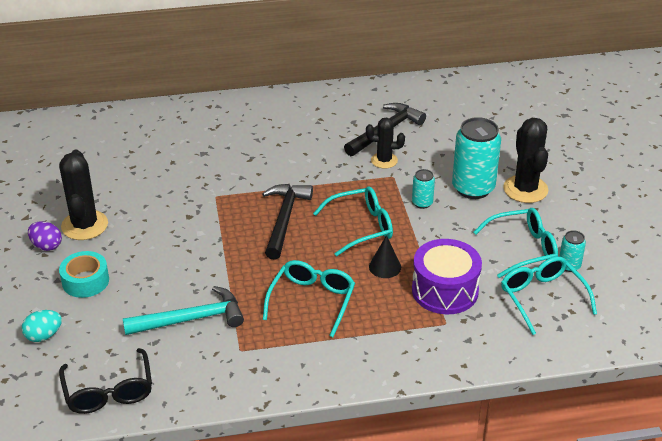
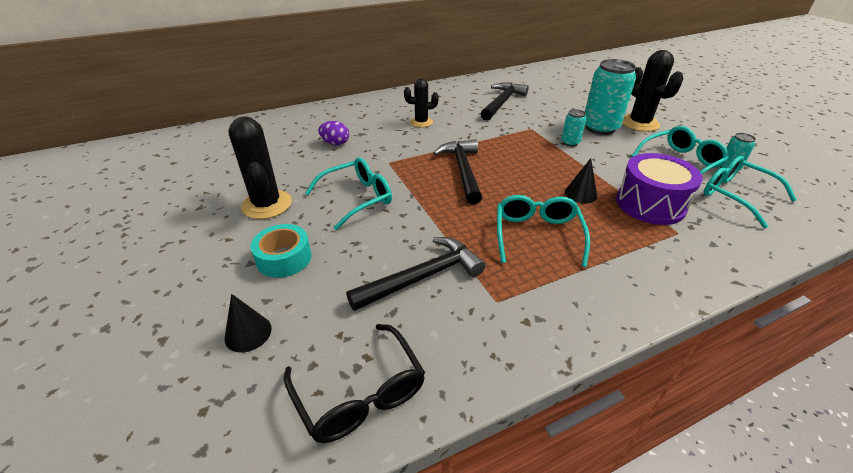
camera: 15 degrees left, 0 degrees up
(44, 336) = (248, 333): turquoise egg -> black cone
(46, 246) = (229, 230): purple egg -> purple egg (335, 143)
(191, 319) = (423, 277): turquoise hammer -> black hammer
(361, 227) = (535, 166): turquoise glasses -> turquoise glasses (357, 198)
(384, 160) = (516, 120): black cactus -> black cactus (421, 122)

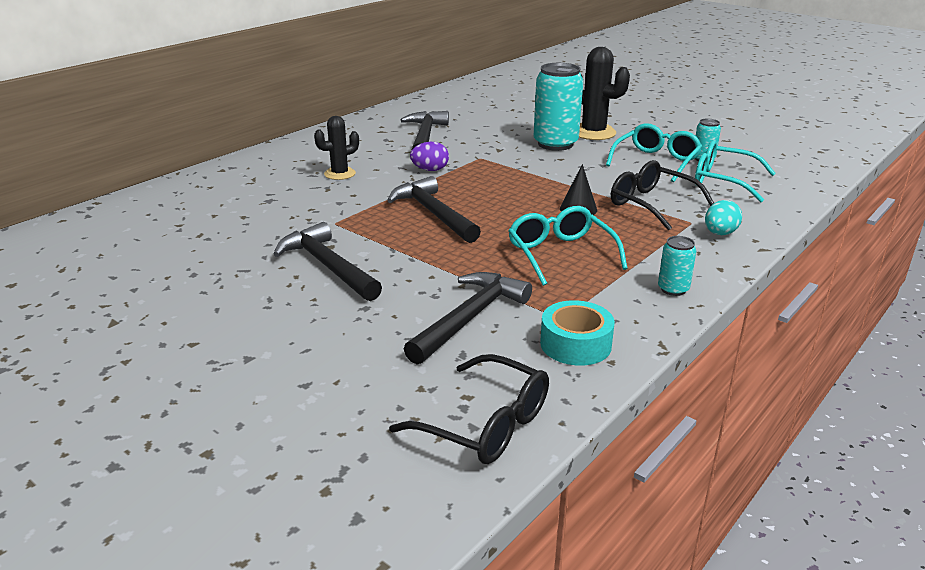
camera: 25 degrees left, 10 degrees down
(248, 333) = (312, 416): black cone -> none
(267, 205) = (211, 298): black cactus -> none
(284, 258) = (289, 342): turquoise tape -> turquoise tape (575, 344)
(335, 143) = (243, 217): purple egg -> purple egg (430, 170)
(357, 198) = (328, 266): turquoise glasses -> black hammer
(570, 142) = (533, 164): turquoise can -> turquoise can (673, 289)
(650, 204) = (651, 204): purple drum -> black glasses
(700, 252) = (720, 233): none -> turquoise egg

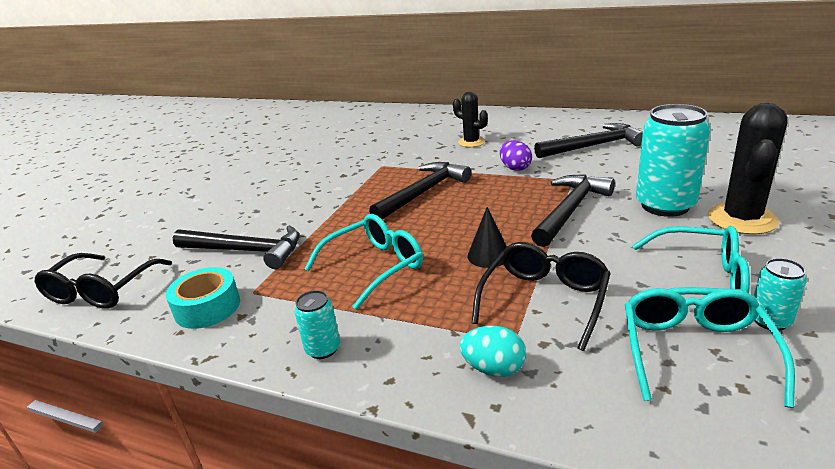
camera: 75 degrees right, 0 degrees up
(328, 266) = (312, 183): black hammer -> black hammer (570, 210)

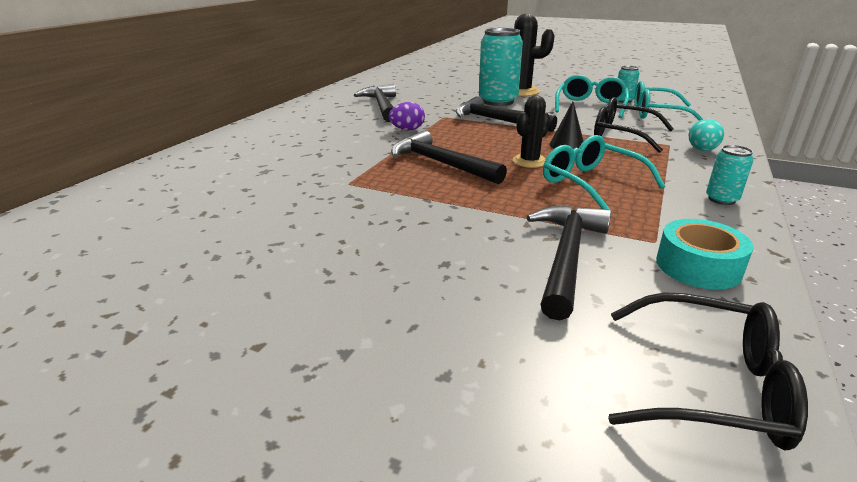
camera: 90 degrees left, 0 degrees up
(471, 142) = (323, 141): black cactus -> black cactus (529, 161)

